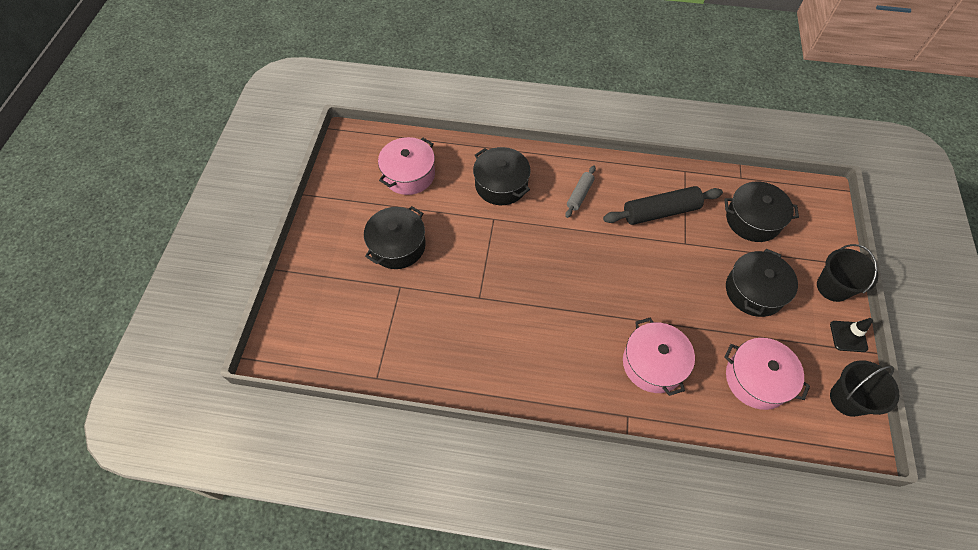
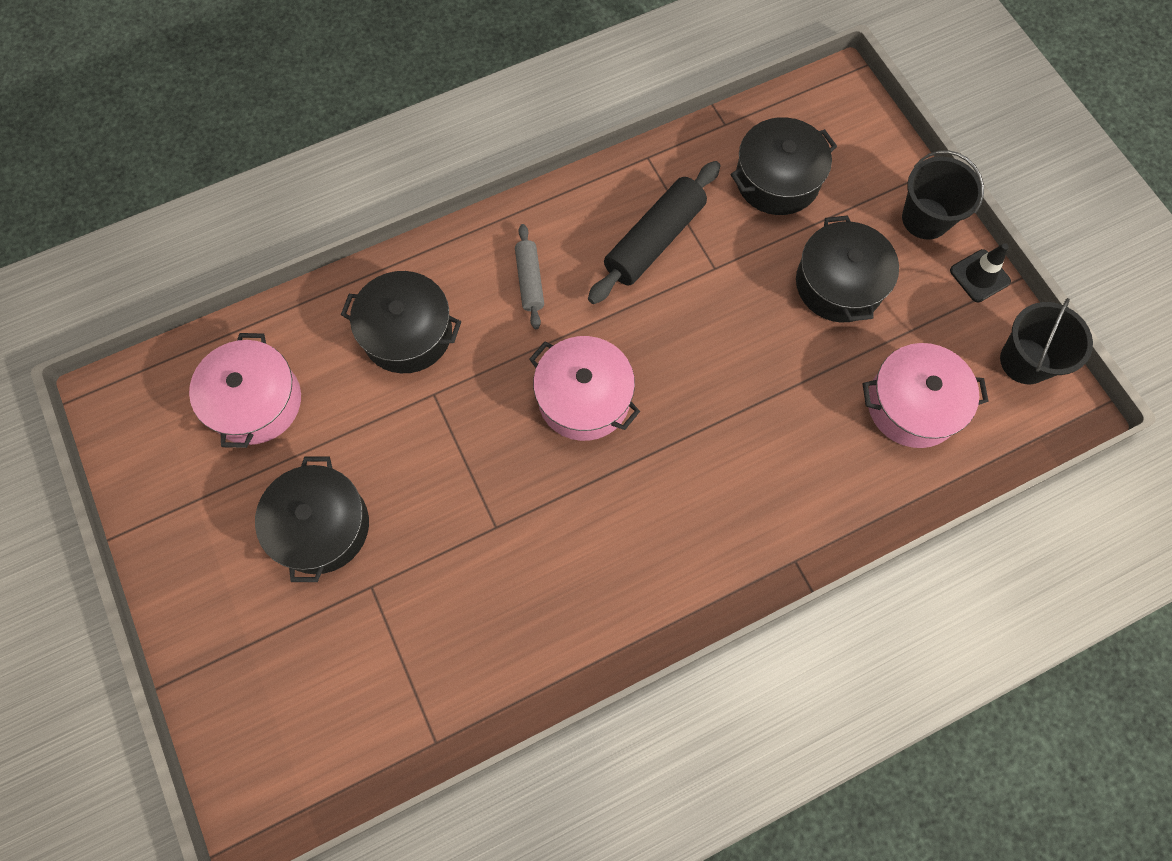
camera: 35 degrees left, 10 degrees up
(653, 364) = (781, 468): pink pot -> pink pot (584, 398)

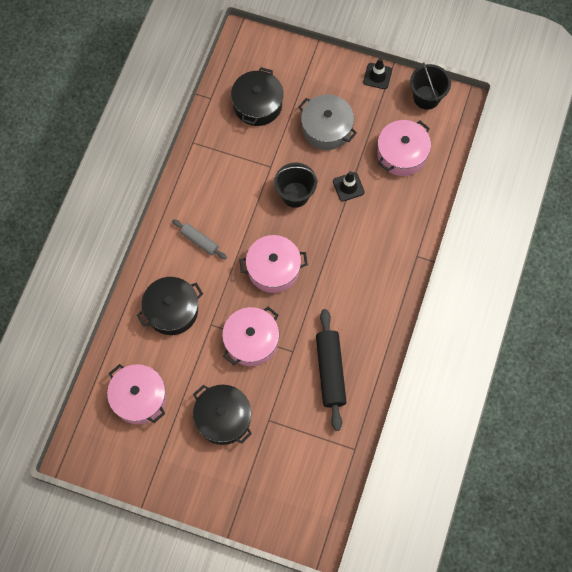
camera: 45 degrees left, 0 degrees up
(459, 462) = (251, 341): none -> pink pot
(654, 240) = (233, 177): black rolling pin -> black rolling pin (330, 371)
(792, 382) = (348, 187): none -> black traffic cone
(839, 284) = (326, 128): black pot -> grey pot
(925, 218) = (333, 69): black bucket -> black bucket (295, 194)

